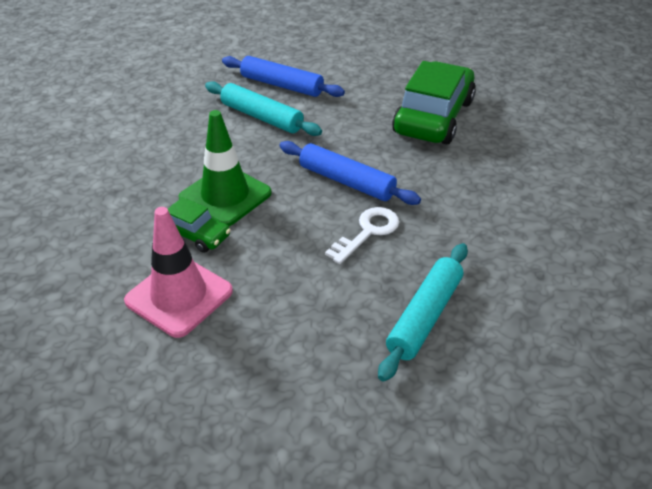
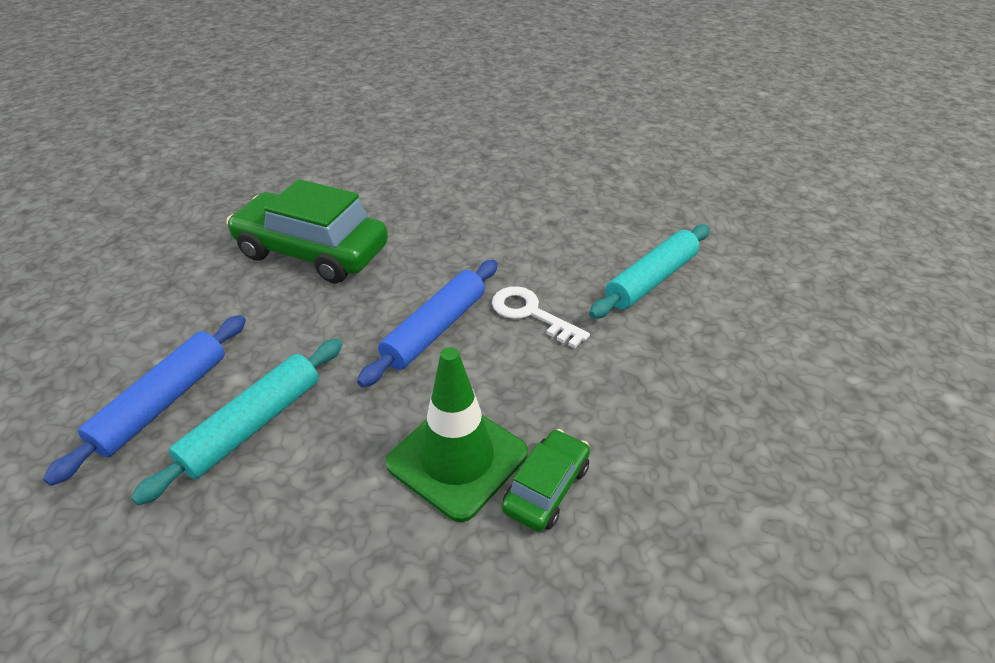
camera: 90 degrees left, 0 degrees up
(179, 296) = (672, 493): pink traffic cone -> none
(424, 316) = (651, 280): turquoise rolling pin -> turquoise rolling pin turned 75 degrees counterclockwise

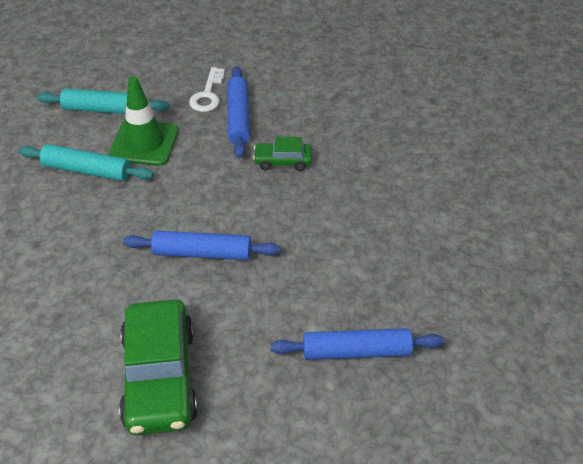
camera: 120 degrees left, 5 degrees up
(253, 425) = (335, 294): turquoise rolling pin -> turquoise rolling pin (105, 109)
(457, 458) = (290, 198): green traffic cone -> green traffic cone (144, 143)
(531, 314) = (157, 214): white key -> white key (207, 95)
(695, 475) = (238, 118): none -> blue rolling pin

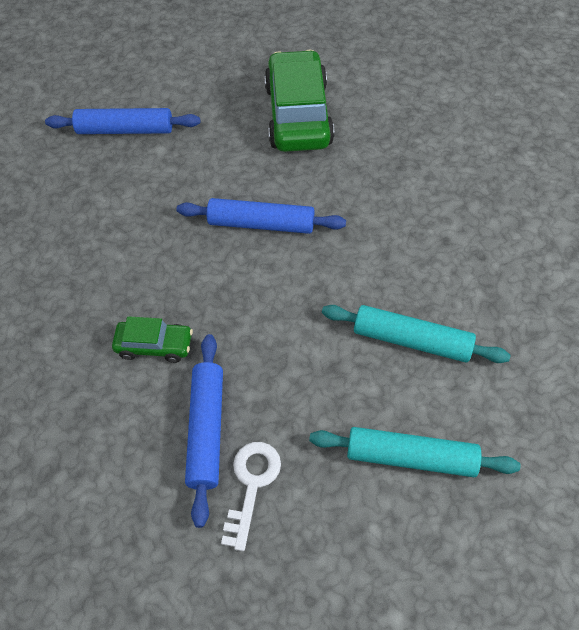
camera: 175 degrees left, 10 degrees up
(144, 143) = (341, 385): green traffic cone -> none

